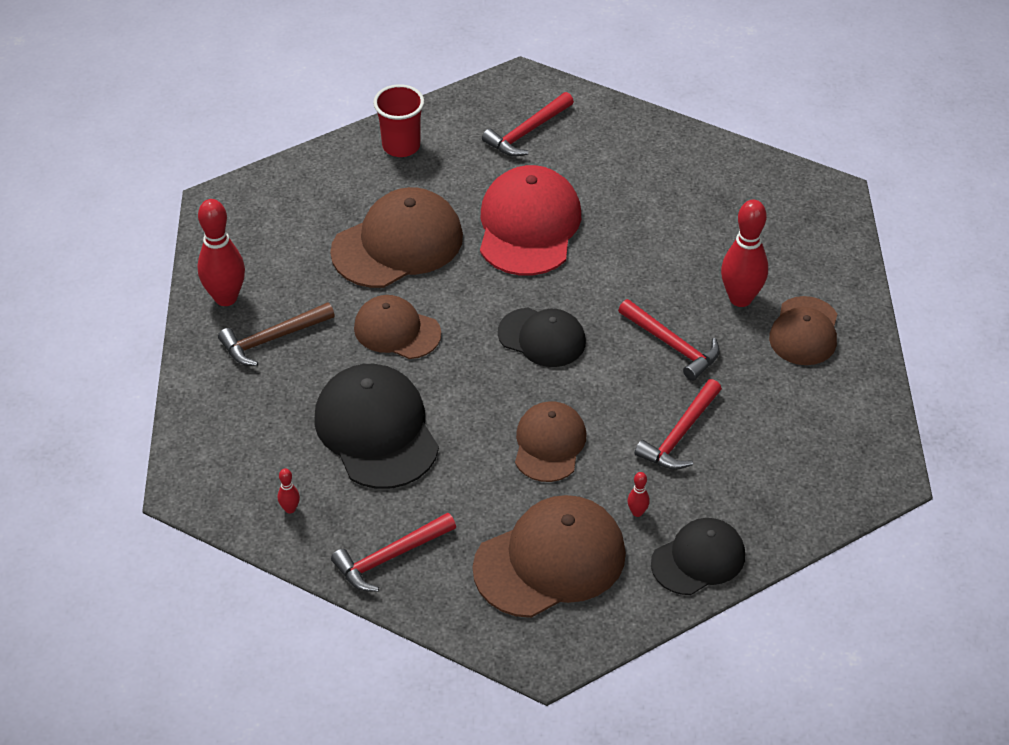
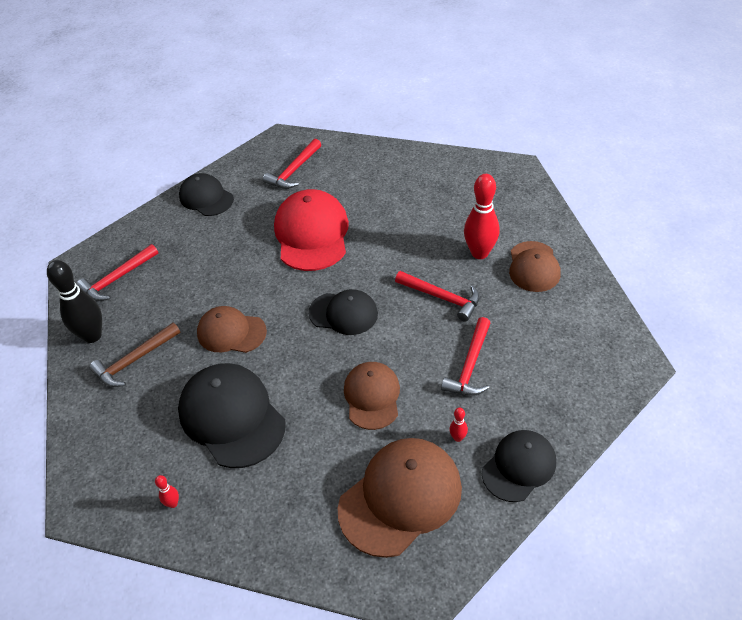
camera: 10 degrees left, 0 degrees up
(226, 298) = (92, 336): red bowling pin -> black bowling pin
(390, 557) = (266, 528): red hammer -> red hammer (117, 279)
(398, 244) = (218, 267): brown cap -> none
(401, 146) = (206, 198): red cup -> black cap

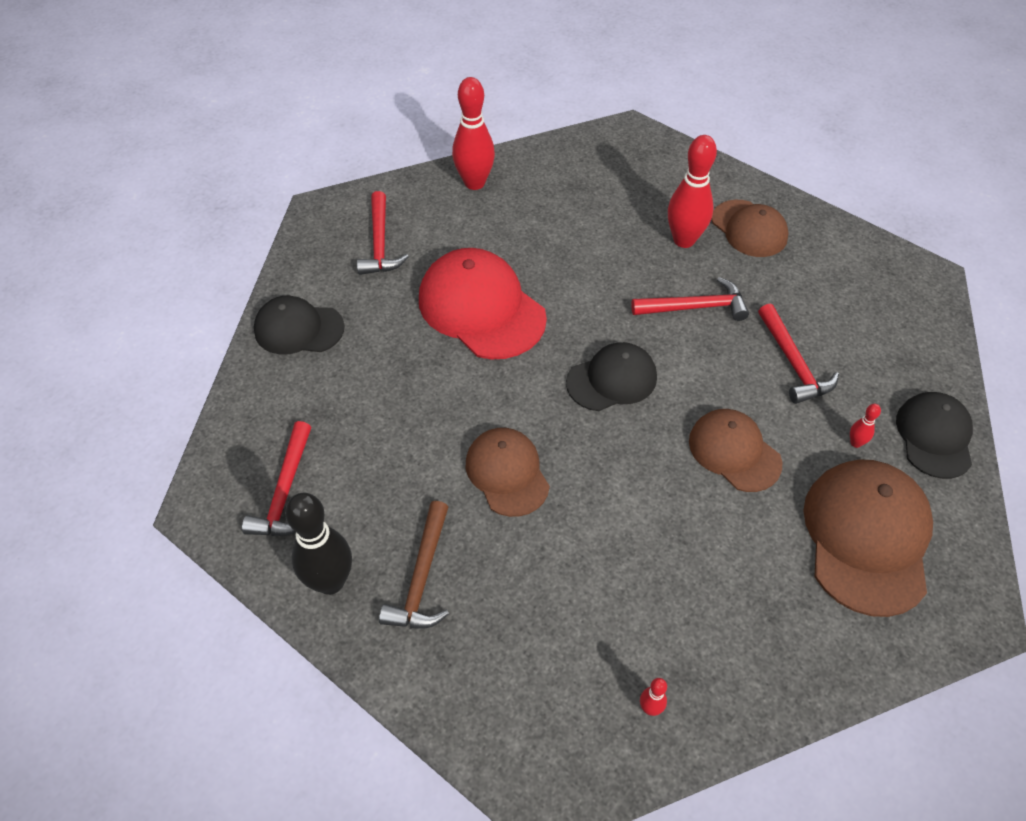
camera: 40 degrees left, 5 degrees up
(231, 332) = (507, 473): brown cap -> brown cap turned 90 degrees clockwise
(232, 417) = (611, 568): black cap -> none
(383, 159) = (474, 183): none -> red bowling pin

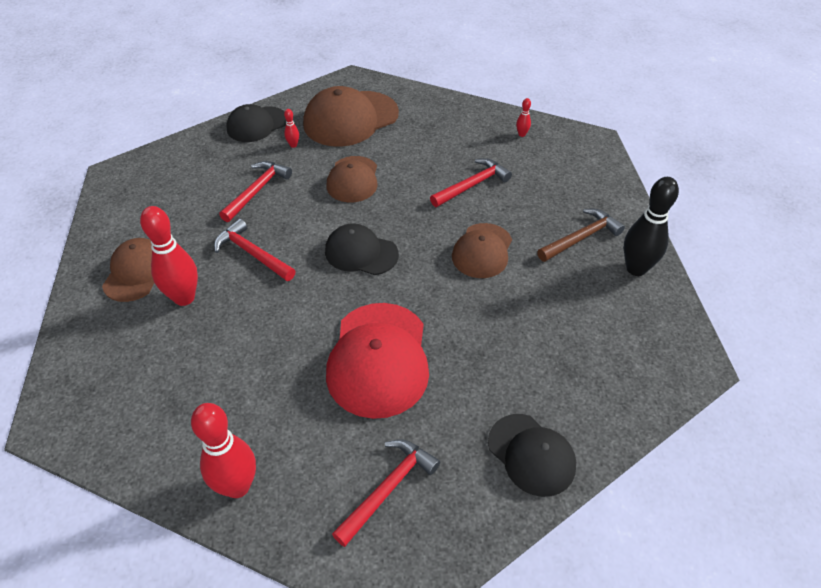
camera: 135 degrees left, 5 degrees down
(285, 491) = (631, 334): red hammer -> red hammer (472, 185)

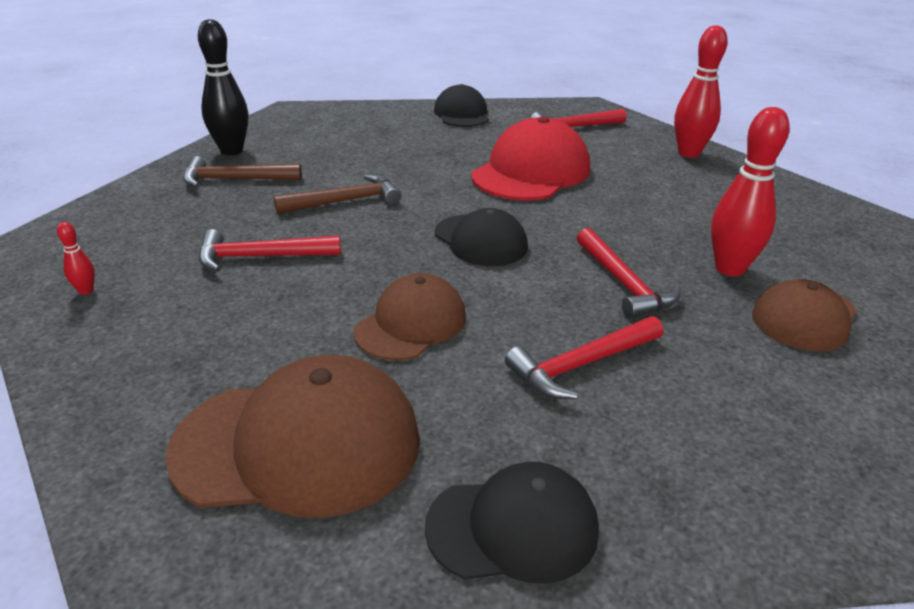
camera: 150 degrees left, 15 degrees down
(293, 145) = (463, 430): red bowling pin -> none
(482, 251) = (345, 201): brown cap -> brown hammer

